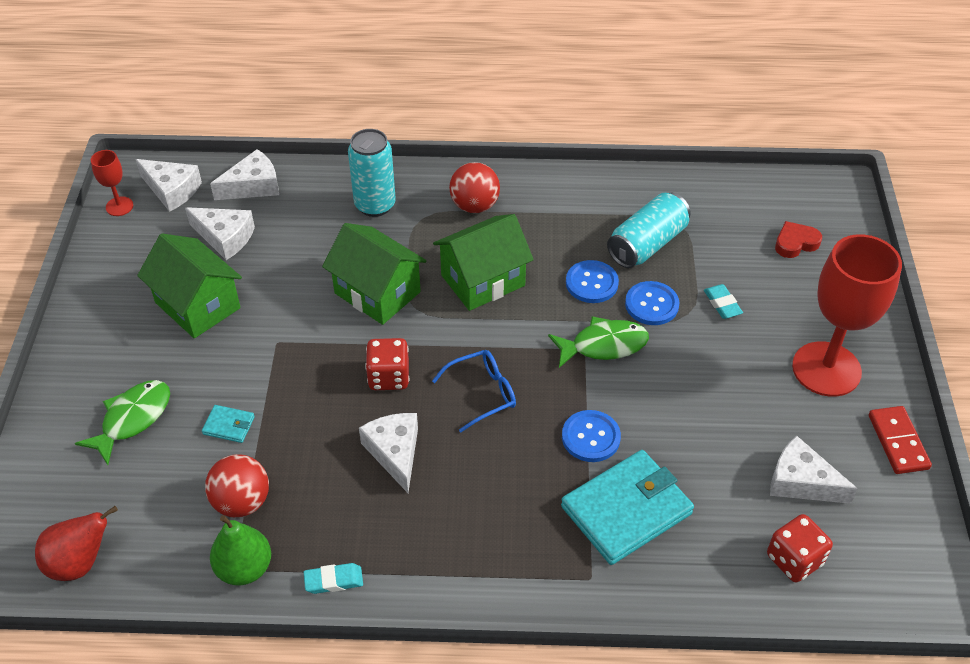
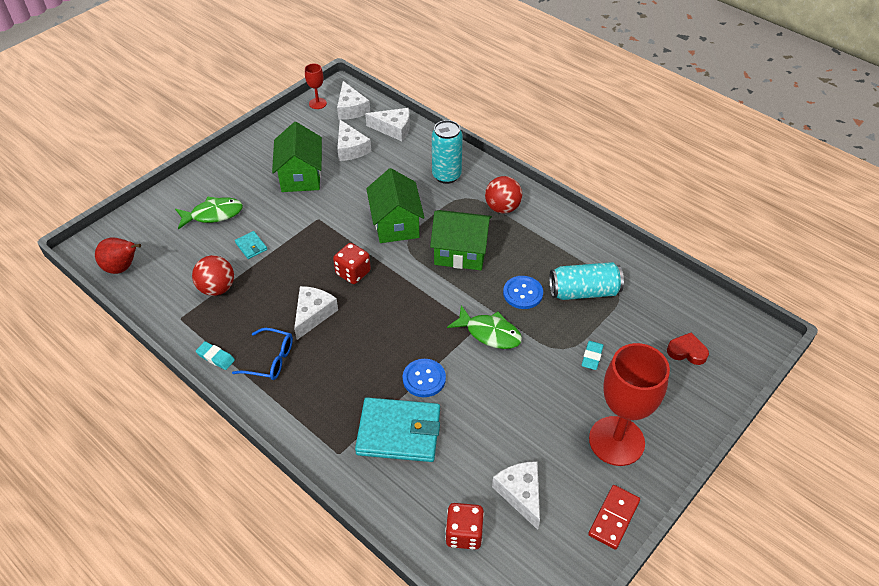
camera: 40 degrees right, 0 degrees up
(244, 568) = (184, 321): green pear -> none
(482, 393) = (392, 314): blue glasses -> blue glasses (270, 360)
(651, 304) = (545, 329): blue button -> none

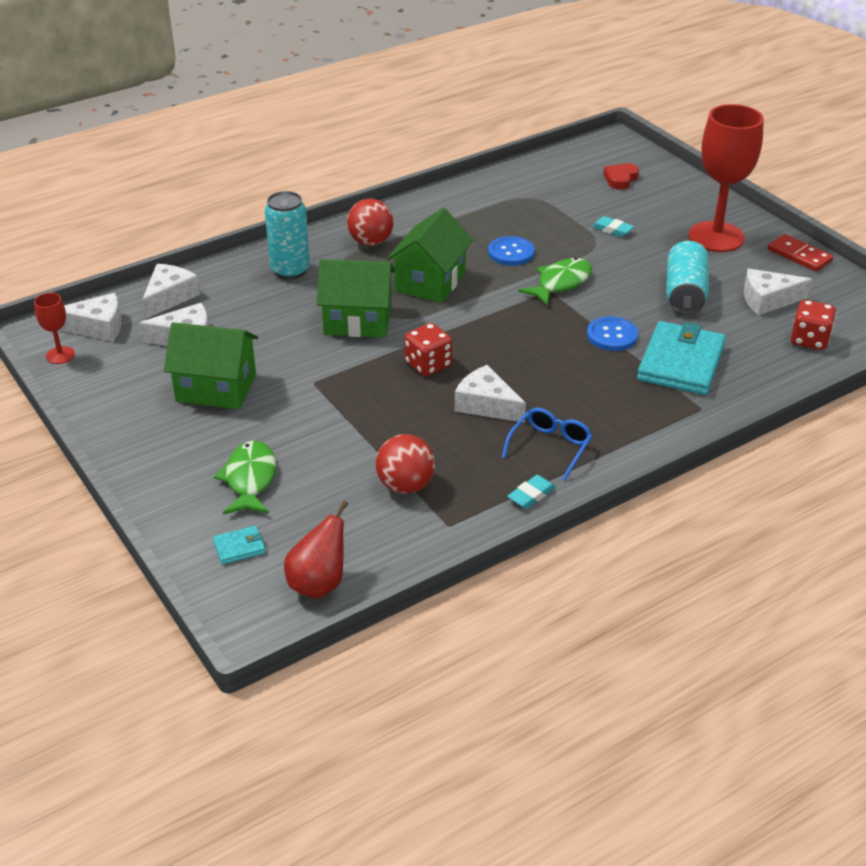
camera: 75 degrees left, 10 degrees down
(251, 246) = (337, 447): turquoise wallet -> turquoise wallet (239, 547)
(584, 292) = (523, 217): turquoise can -> turquoise can (685, 293)

